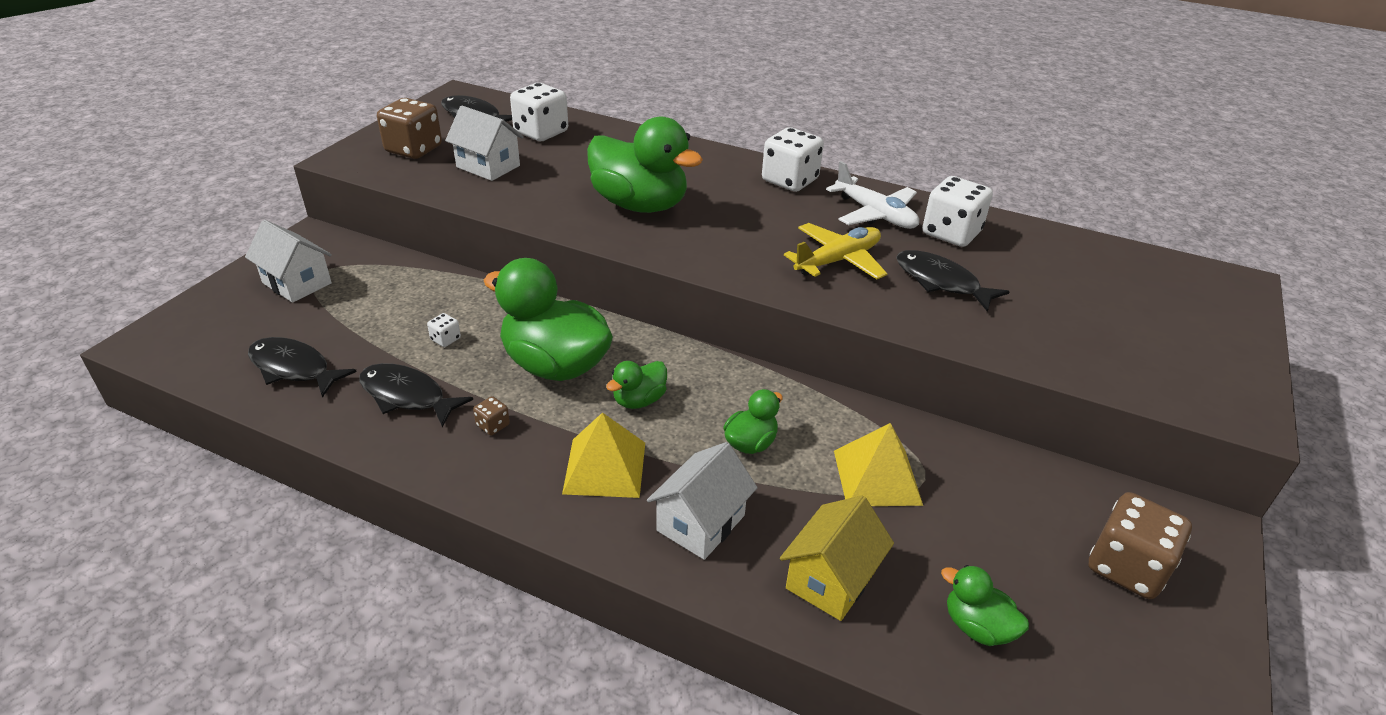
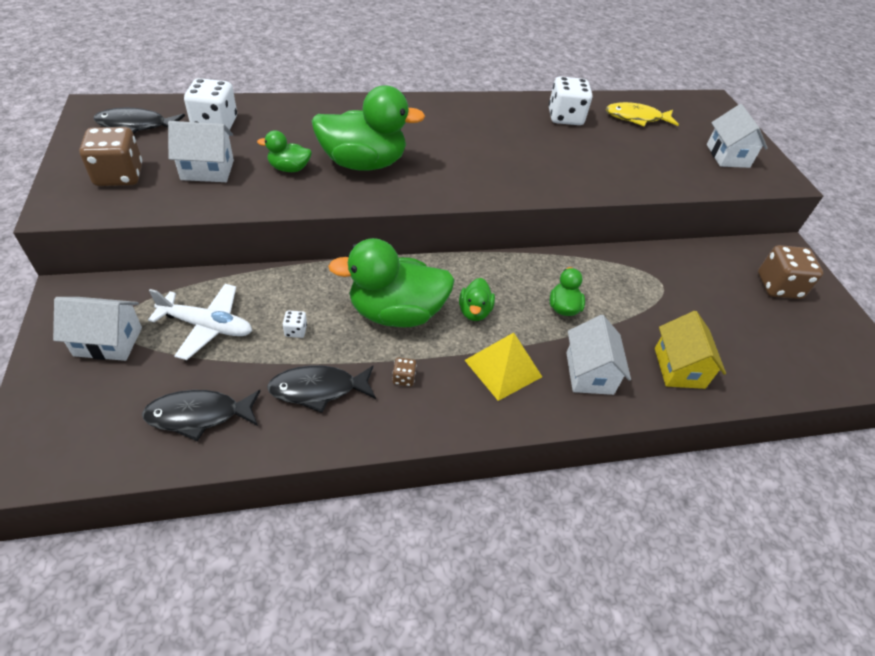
camera: 40 degrees left, 10 degrees up
(789, 180) = (438, 109): white dice -> none
(837, 260) = (527, 160): yellow plane -> none
(875, 214) = (513, 118): white plane -> white plane (207, 326)
(877, 477) = (641, 294): yellow pyramid -> none
(941, 282) = (593, 154): black fish -> none
(977, 627) = (757, 354): green duck -> green duck (289, 168)
(1064, 264) = (636, 118): none -> yellow fish
(1168, 352) = (727, 156): none -> white house

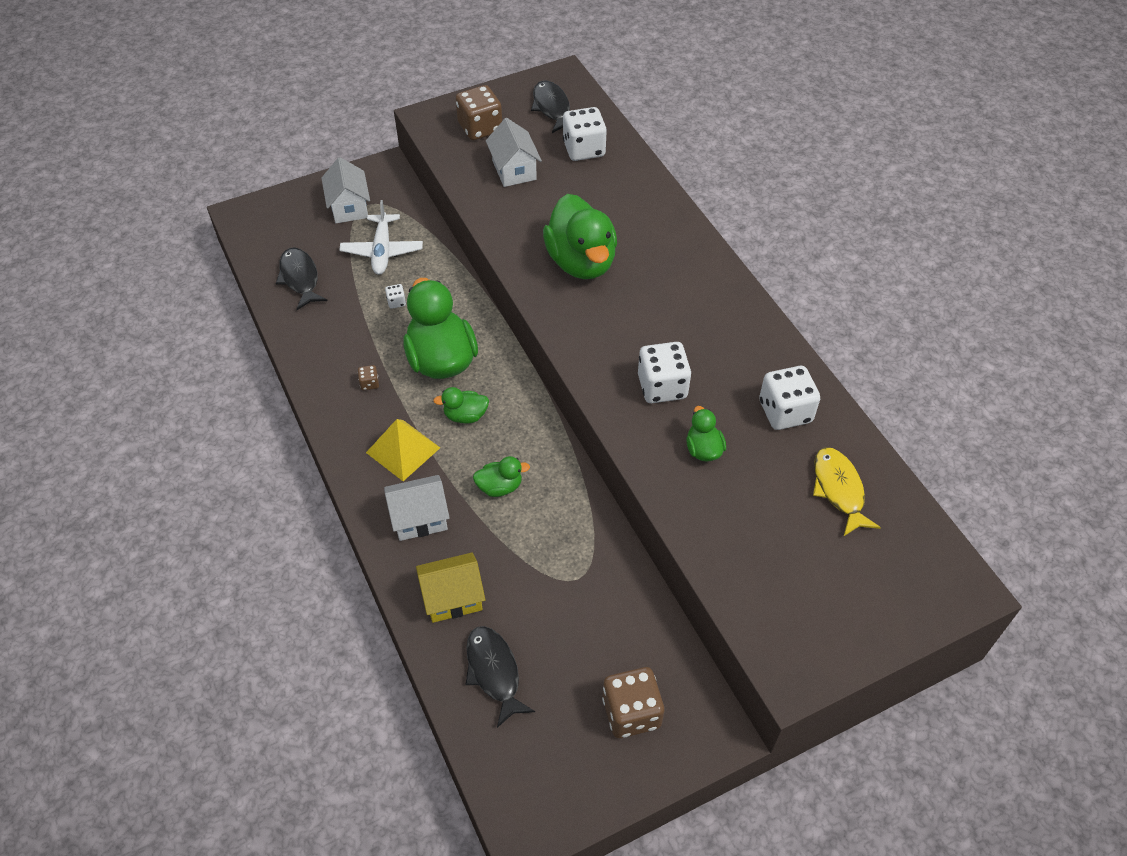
camera: 80 degrees right, 5 degrees up
(289, 168) = (544, 216): green duck -> green duck (703, 449)
(318, 389) = (342, 334): black fish -> black fish (494, 672)
(525, 161) = (662, 386): none -> white dice
(727, 156) = (809, 603): white house -> none

